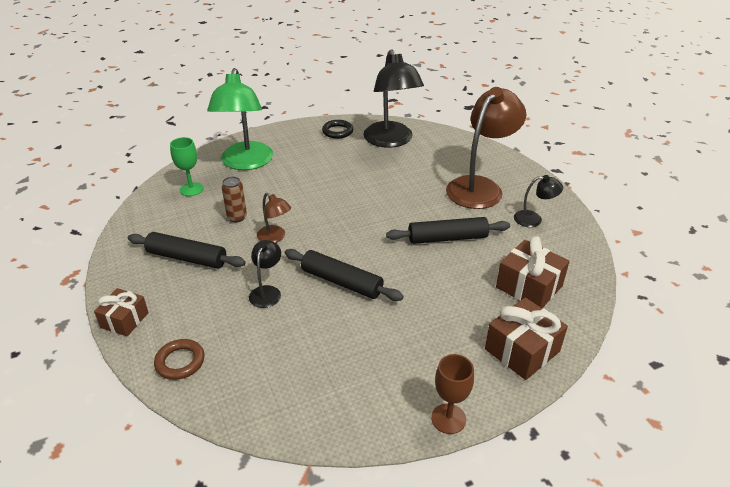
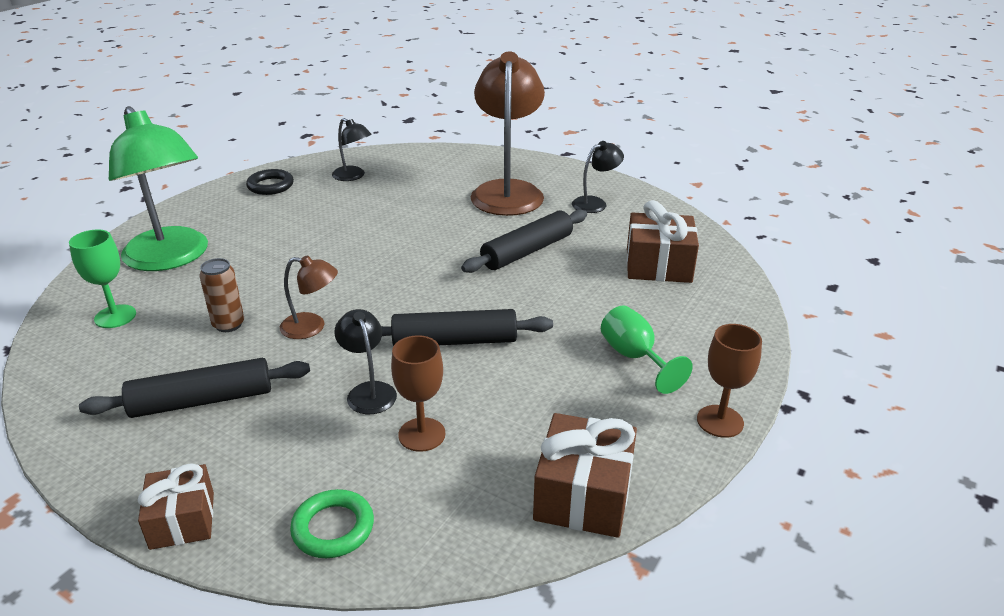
camera: 35 degrees left, 5 degrees down
(180, 362) = (333, 528): brown ring -> green ring
(269, 332) = (422, 434): none -> brown goblet
(391, 141) = (353, 176): black lamp -> black lamp, size x0.47
(439, 346) = (634, 357): none -> green goblet
(522, 350) = (715, 325): brown gift -> brown gift (583, 495)

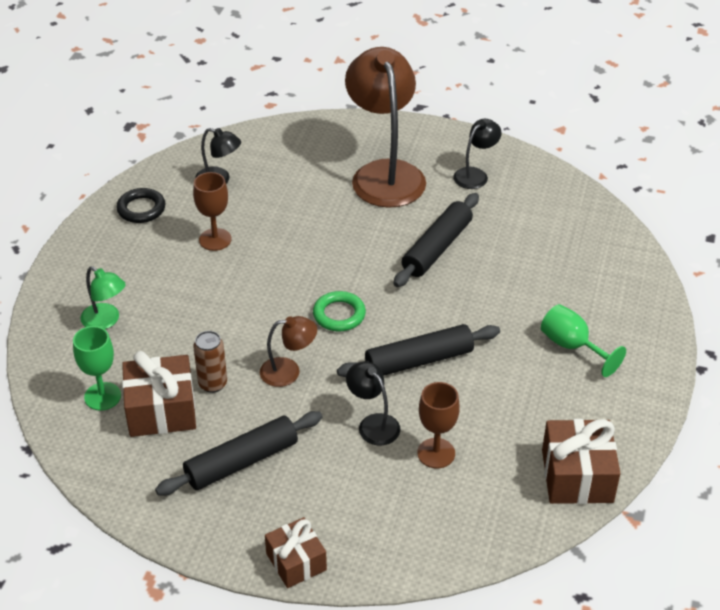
camera: 15 degrees left, 10 degrees up
(171, 258) = (106, 321): green lamp -> green lamp, size x0.47
(333, 528) = (410, 542): green ring -> green ring (339, 315)
(658, 265) = (559, 242): brown gift -> brown gift (161, 410)
(720, 421) = (655, 392): brown goblet -> brown goblet (215, 239)

